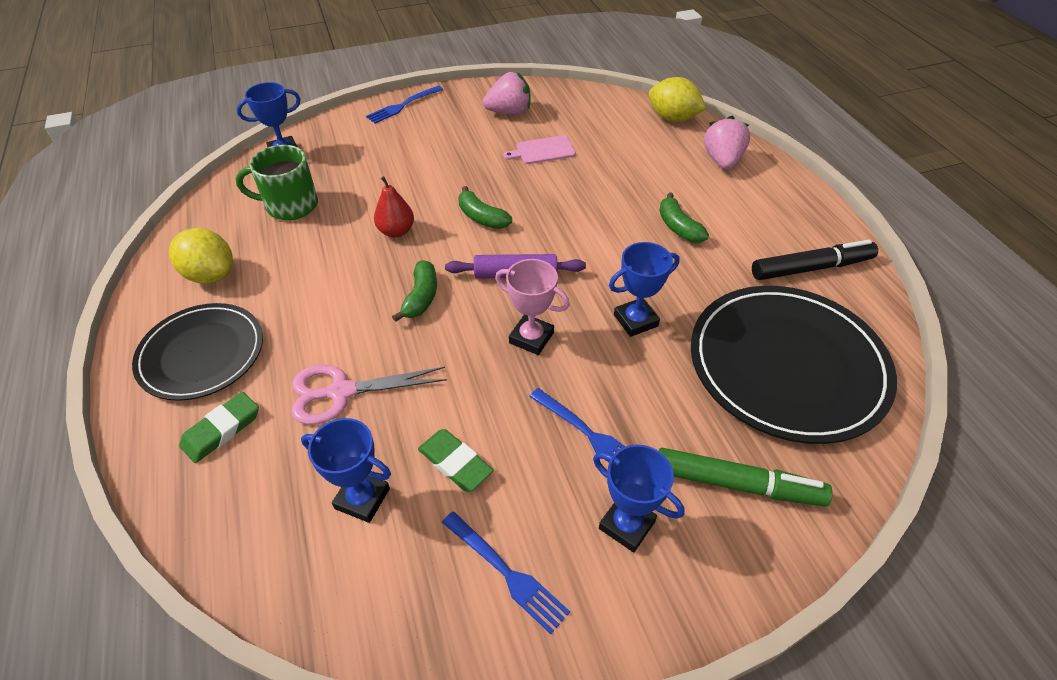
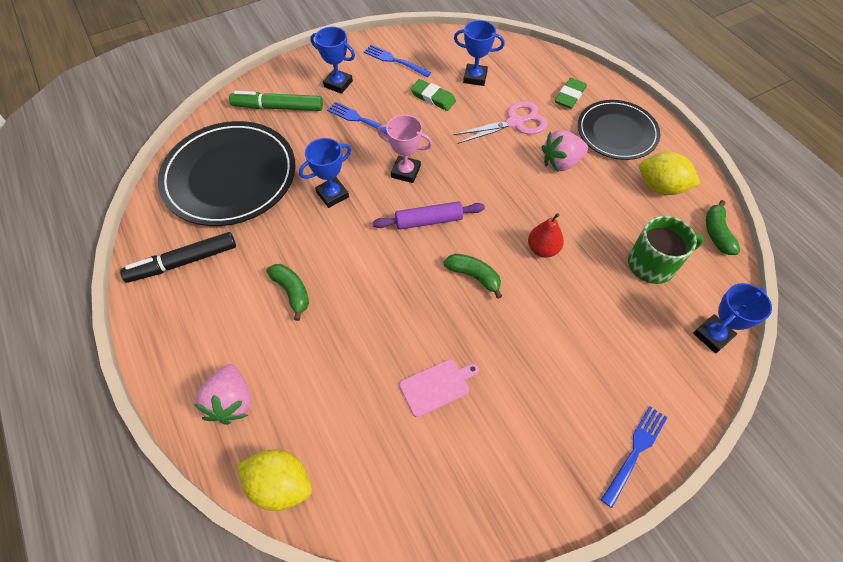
camera: 170 degrees right, 10 degrees up
(421, 297) = (494, 191): green banana -> green banana (717, 233)
(509, 112) = (495, 461): pink strawberry -> pink strawberry (561, 162)

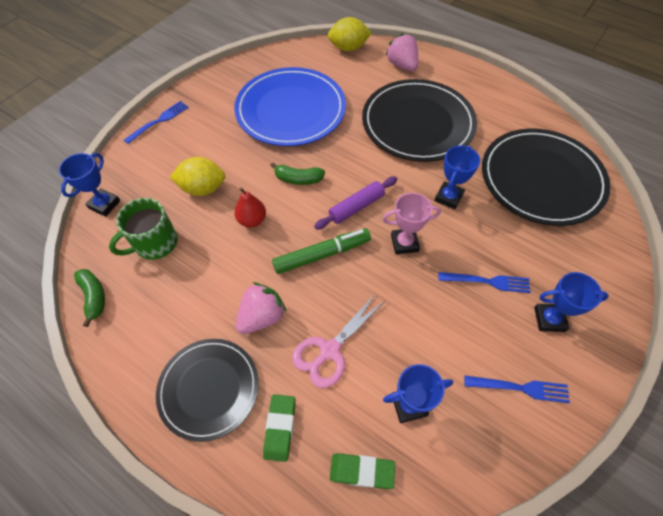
camera: 155 degrees right, 0 degrees up
(183, 262) = (504, 113): black marker -> none
(278, 107) = (576, 261): green marker -> green marker (322, 254)
(292, 292) = (418, 123): green banana -> black plate
(433, 97) = (437, 347): green eraser -> green eraser (362, 471)
(437, 386) = (290, 110): pink cutting board -> blue plate
(635, 452) = (158, 121): blue fork -> blue fork turned 150 degrees counterclockwise
(661, 187) = (151, 330): yellow lemon -> yellow lemon (203, 188)

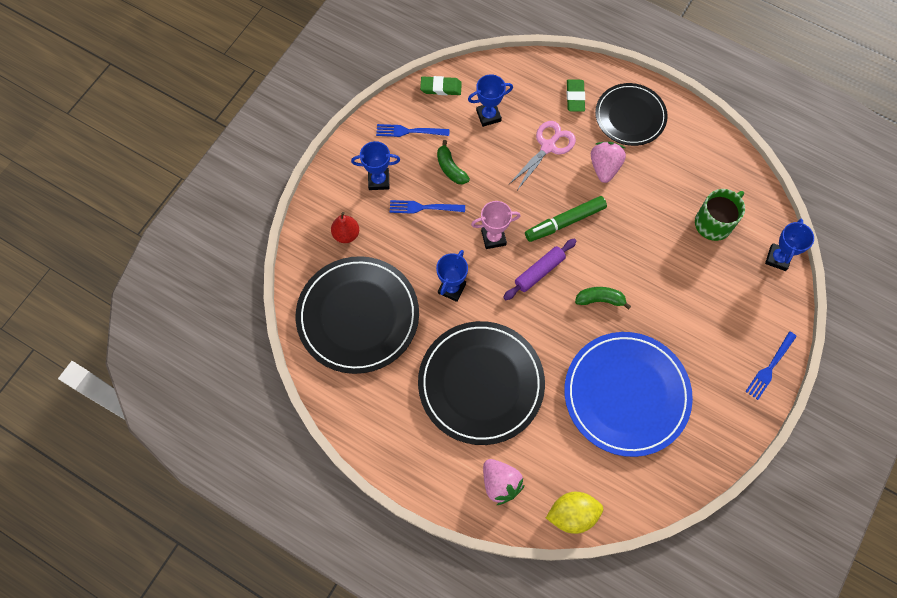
camera: 175 degrees right, 10 degrees up
(94, 297) = (744, 173): green banana -> green banana (450, 168)
(203, 188) = (691, 282): yellow lemon -> none
(252, 220) = (634, 251): red pear -> red pear (346, 234)
(262, 316) = (604, 167): pink strawberry -> pink strawberry turned 150 degrees clockwise
(362, 471) = (518, 78): green eraser -> green eraser (441, 87)

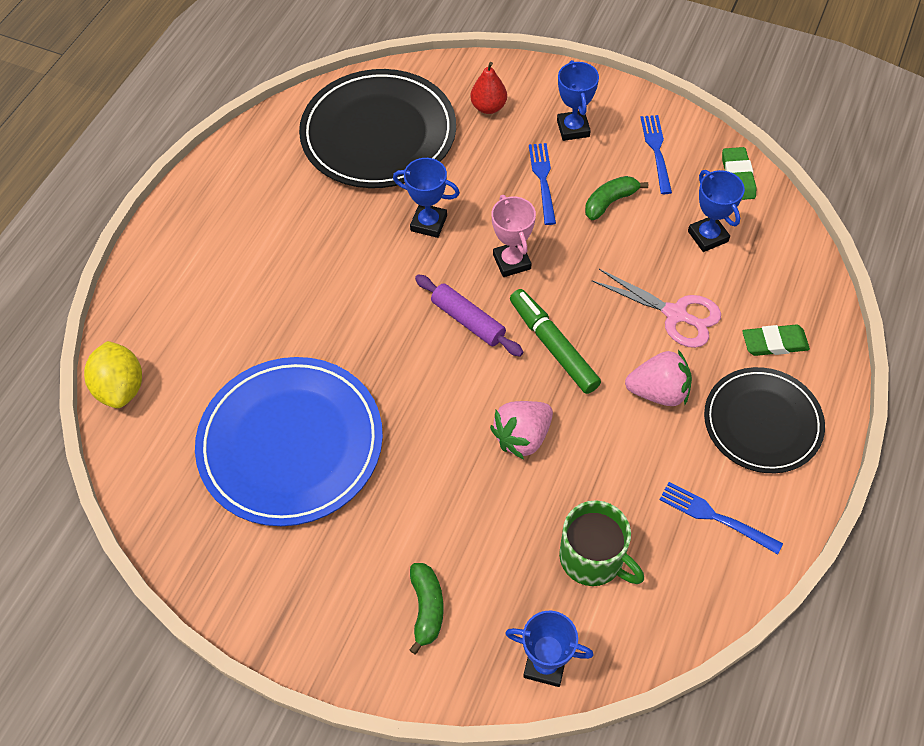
camera: 85 degrees right, 10 degrees down
(481, 383) = (297, 269): black plate -> none
(500, 483) = (164, 303): pink strawberry -> pink strawberry (522, 437)
(600, 300) = (434, 400): green banana -> green banana (426, 608)
(770, 367) = (347, 652): blue fork -> blue fork (715, 517)

